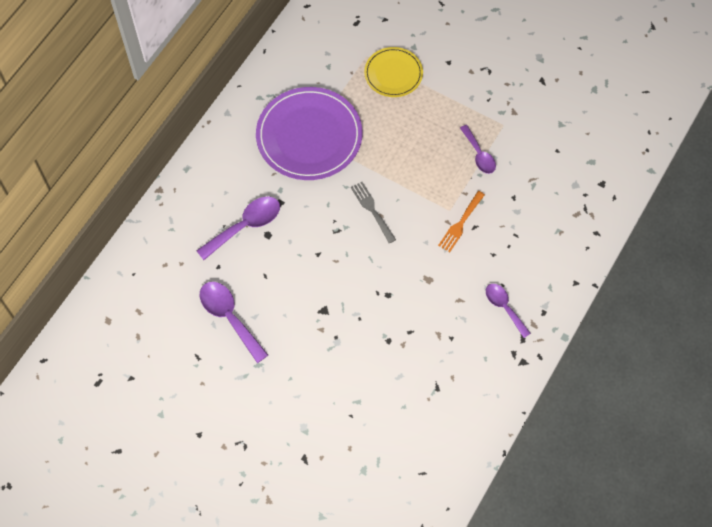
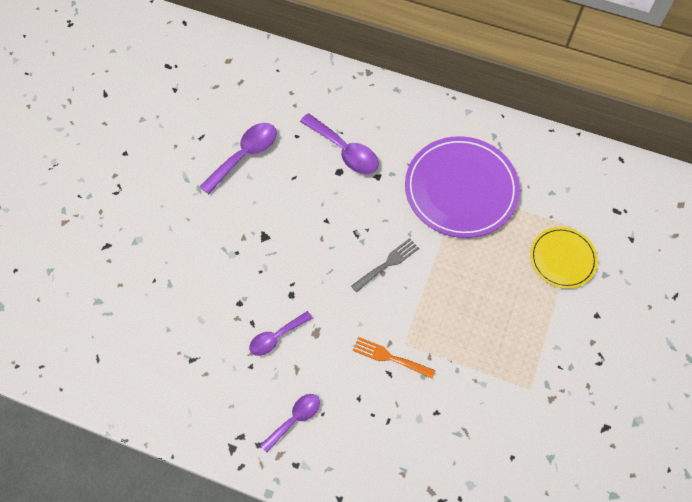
camera: 80 degrees right, 0 degrees up
(479, 155) = (482, 366): purple spoon -> purple spoon (276, 337)

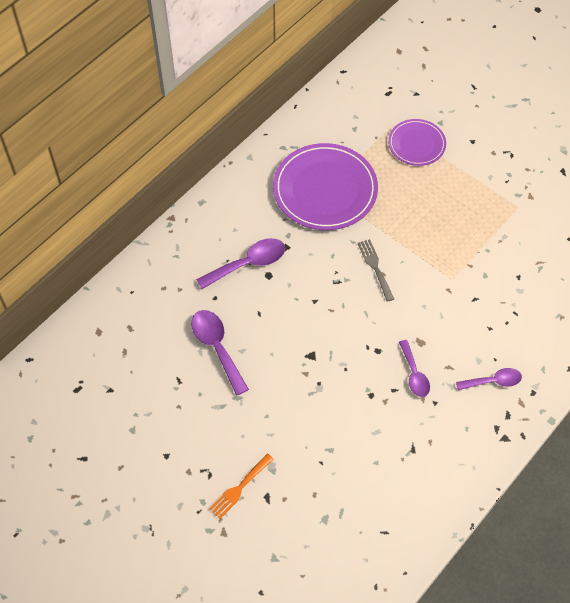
camera: 70 degrees left, 5 degrees down
(295, 419) = (493, 381): purple spoon -> purple spoon turned 105 degrees clockwise
(390, 357) = (461, 294): orange fork -> orange fork (239, 488)
(562, 259) = (416, 144): yellow plate -> purple plate

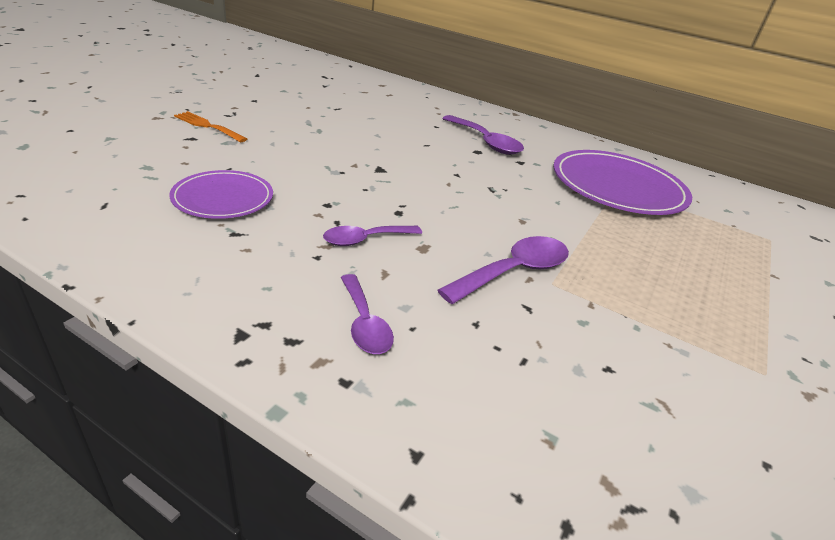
camera: 75 degrees right, 25 degrees down
(217, 347) = (378, 124): purple spoon -> purple spoon (514, 271)
(375, 267) = (529, 215): grey fork -> none
(416, 144) = (763, 258): purple plate -> purple plate (223, 198)

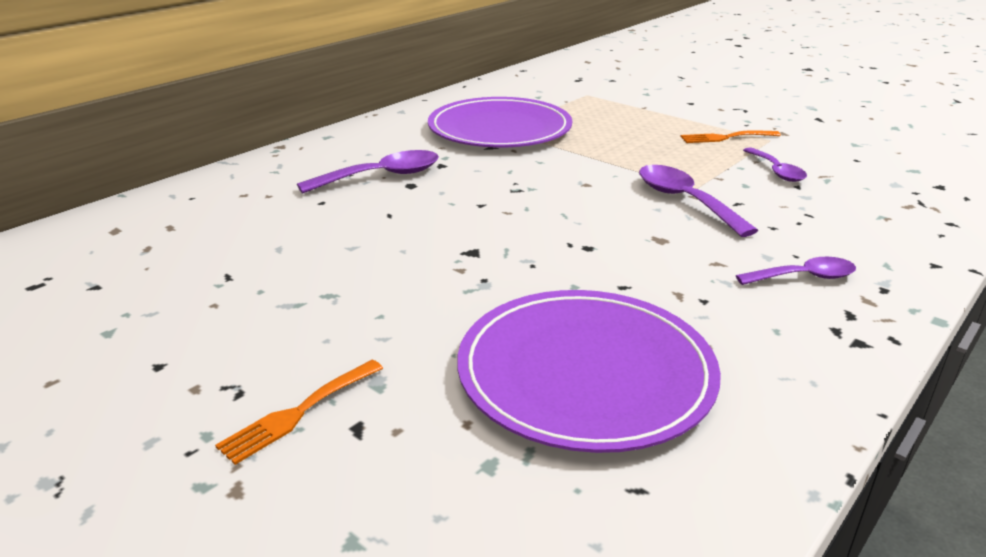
camera: 75 degrees left, 5 degrees down
(223, 198) = (585, 373): purple plate -> purple plate, size x1.77
(365, 239) = (657, 270): purple spoon -> purple spoon (776, 171)
(731, 329) = (725, 137): none -> orange fork

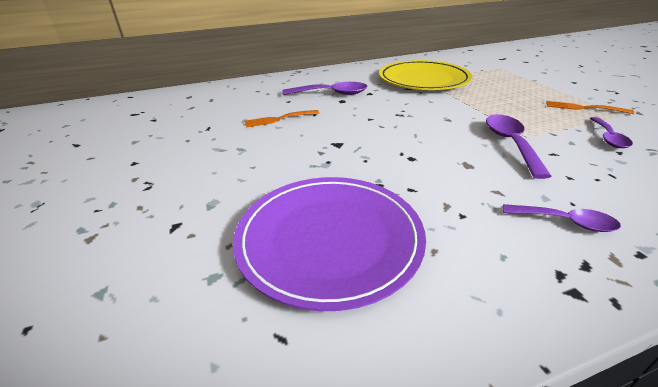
camera: 30 degrees right, 5 degrees up
(298, 413) = (159, 207): orange fork -> orange fork (278, 119)
(499, 129) = (423, 79): purple plate -> yellow plate

